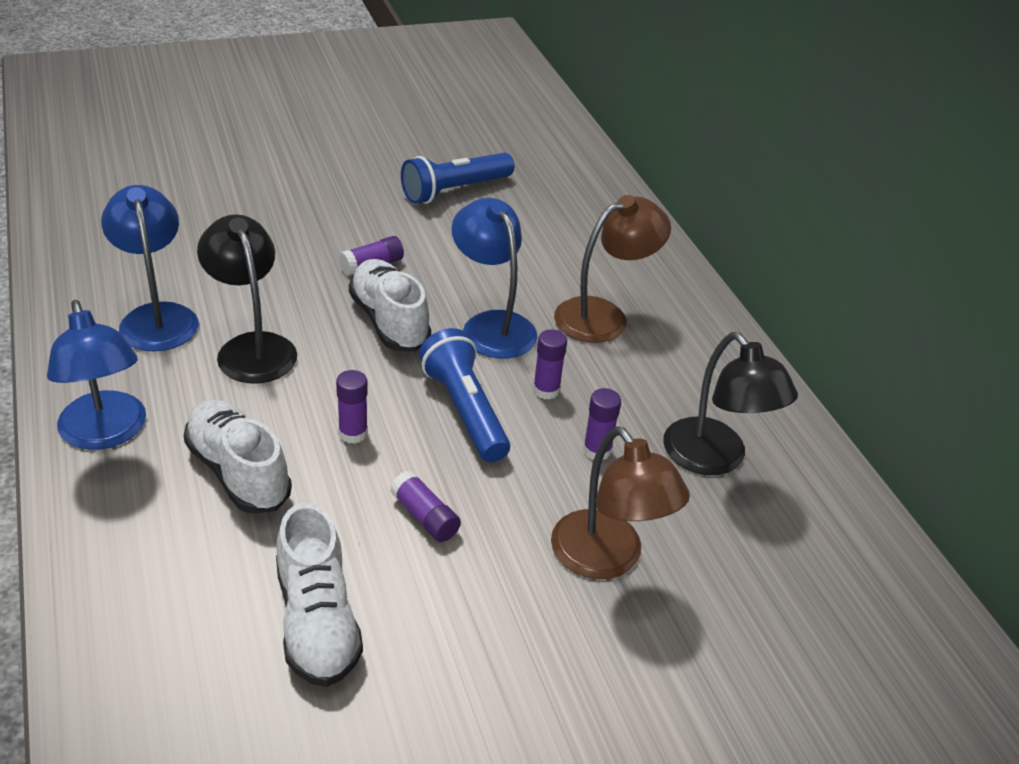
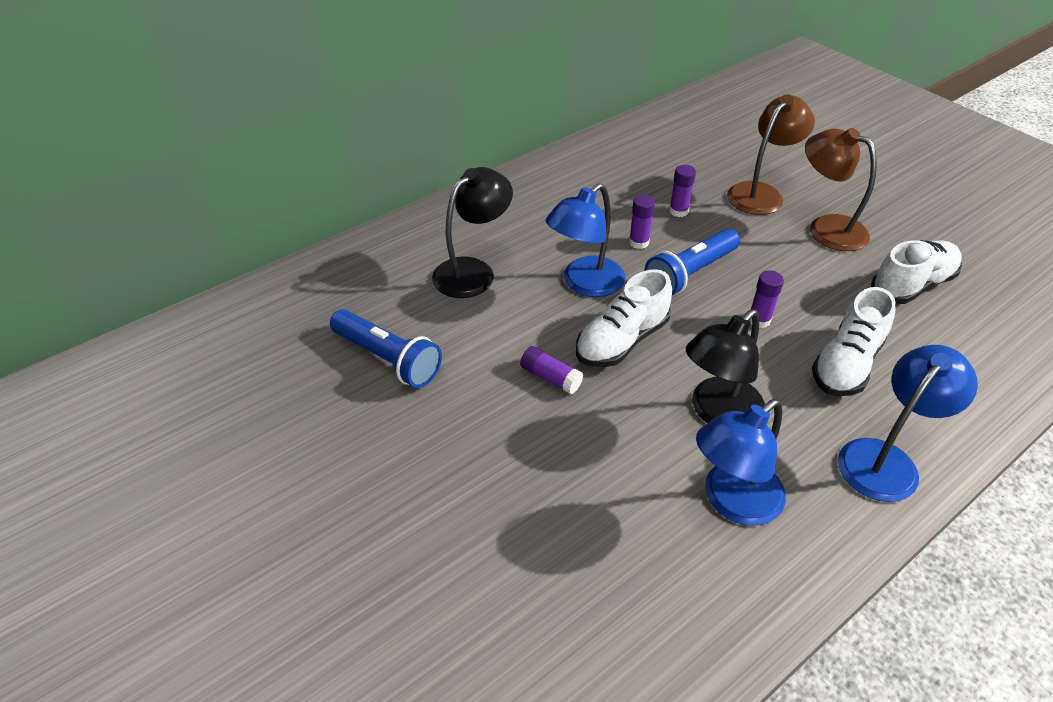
camera: 105 degrees left, 5 degrees up
(425, 516) = (798, 266): purple glue stick -> none
(603, 316) = (533, 232): brown lamp -> brown lamp (826, 228)
(715, 459) = (647, 168): black lamp -> black lamp (473, 271)

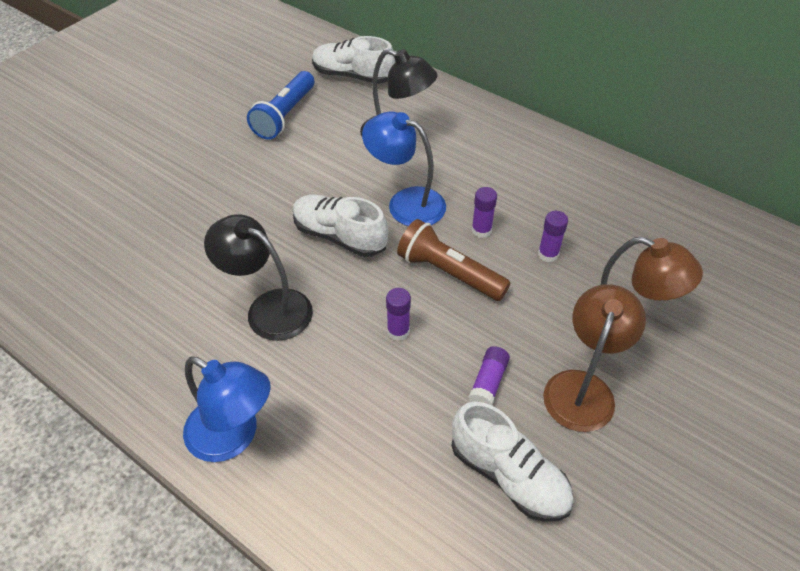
camera: 75 degrees right, 5 degrees up
(550, 377) = (286, 201): purple glue stick -> purple glue stick (488, 383)
(690, 273) = (449, 273): blue flashlight -> brown flashlight
(732, 501) = (175, 324): blue lamp -> none
(846, 364) = (354, 406): white shoe -> white shoe (353, 76)

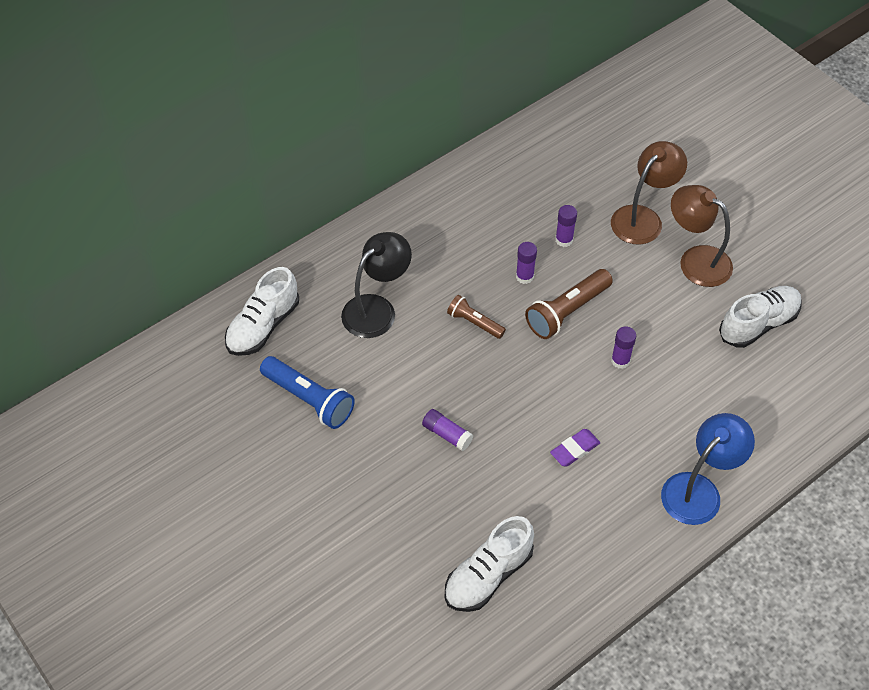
camera: 75 degrees left, 5 degrees up
(268, 308) = (574, 450): black lamp -> purple eraser
(339, 236) = (503, 382): white shoe -> white shoe (488, 575)
(405, 203) = (474, 323): blue lamp -> brown flashlight
(488, 383) = (681, 315): purple glue stick -> purple glue stick (447, 434)

